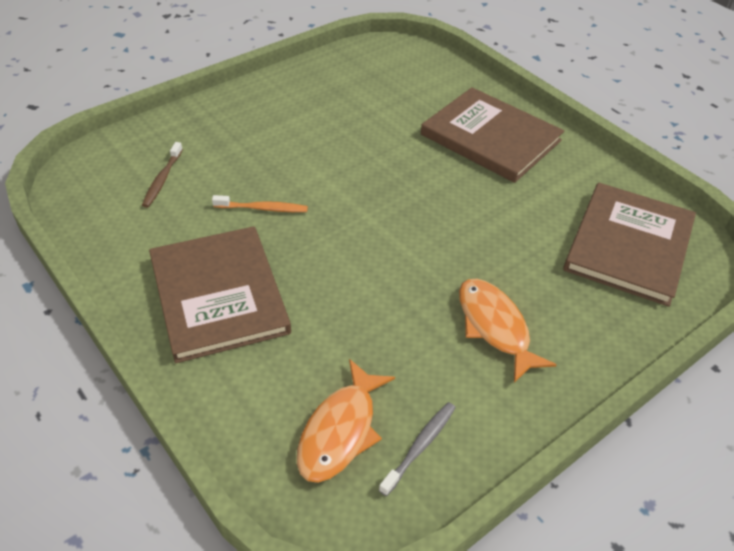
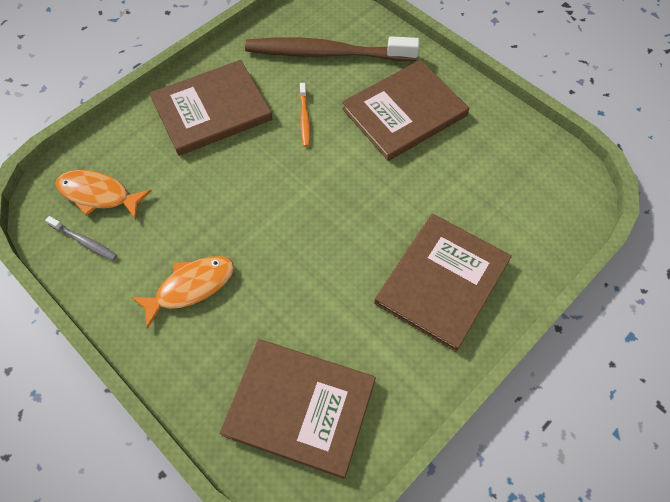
camera: 85 degrees right, 15 degrees up
(162, 179) = (326, 53): brown toothbrush -> brown toothbrush, size x2.43
(278, 132) = (404, 112): none -> brown book

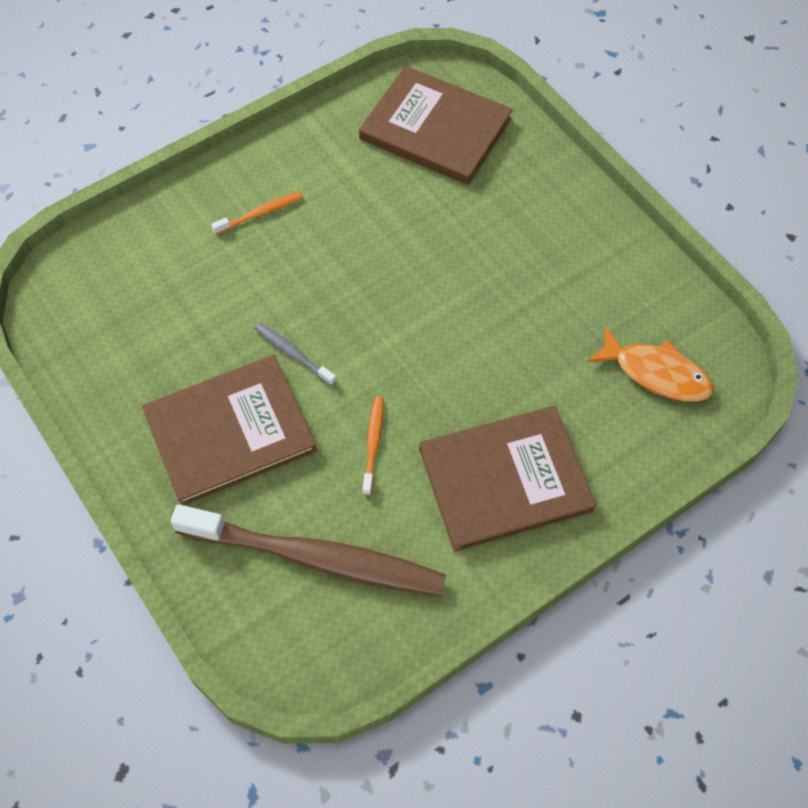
camera: 170 degrees left, 0 degrees up
(84, 241) = (666, 316): grey toothbrush -> grey toothbrush (293, 354)
(191, 287) = (538, 248): orange fish -> none
(442, 282) = (260, 213): brown book -> orange toothbrush

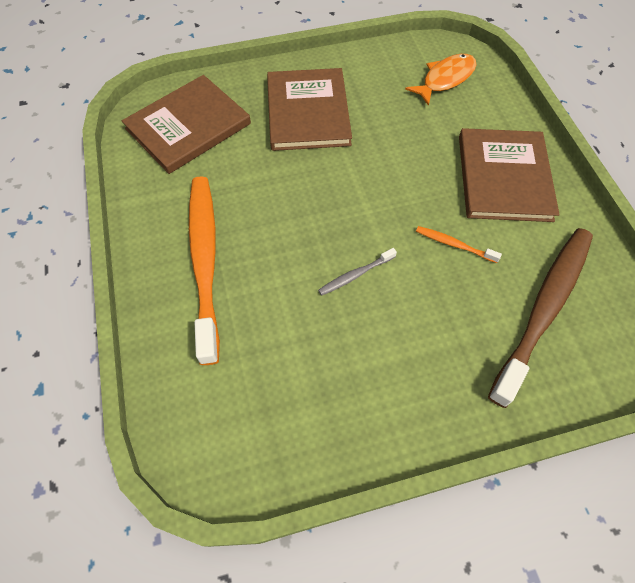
camera: 70 degrees left, 0 degrees up
(230, 432) = (414, 341): brown book -> brown book (308, 112)
(260, 213) = (205, 261): orange toothbrush -> orange toothbrush, size x2.43

